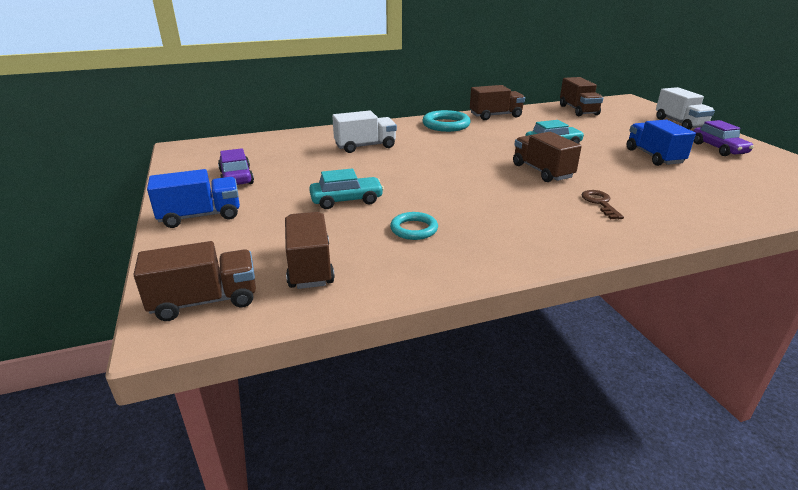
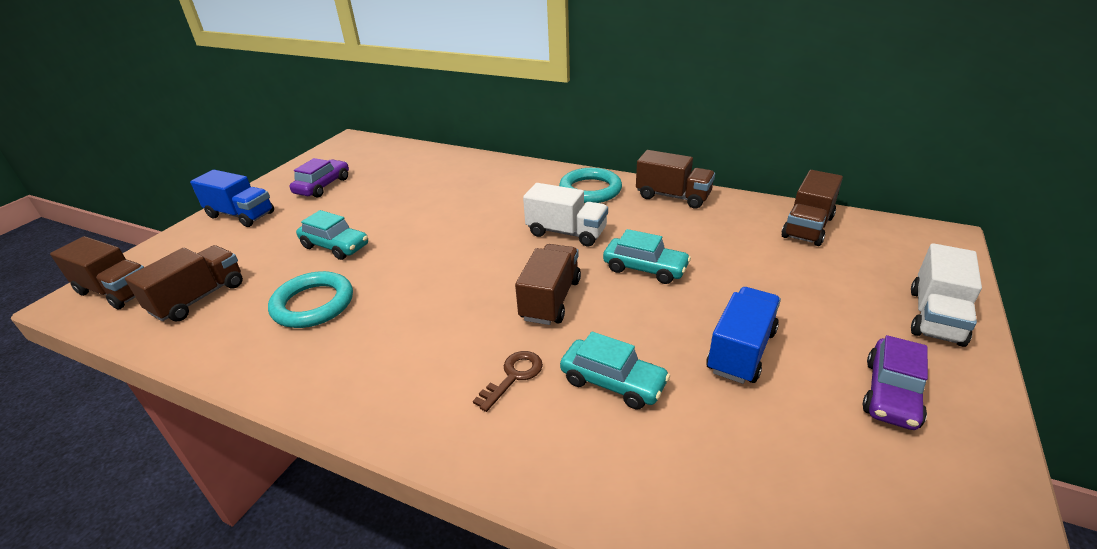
camera: 45 degrees right, 5 degrees up
(365, 146) = (464, 190): white truck -> white truck (566, 232)
(414, 229) = (313, 304): turquoise ring -> turquoise ring, size x1.56
(639, 186) = (613, 382): none -> turquoise car

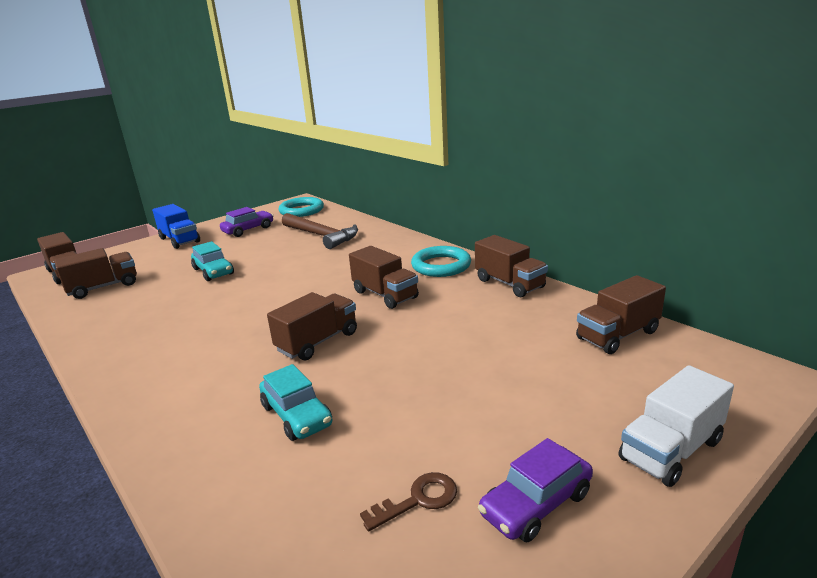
camera: 25 degrees right, 10 degrees down
(313, 304) = (160, 306): turquoise ring -> turquoise ring (301, 210)
(424, 178) = (321, 236): none -> brown hammer
(513, 376) = (231, 389): brown key -> brown key (418, 500)
(566, 232) = (385, 295): white truck -> brown truck
(645, 268) = (419, 336): turquoise car -> none
(741, 351) = (429, 423): blue truck -> none

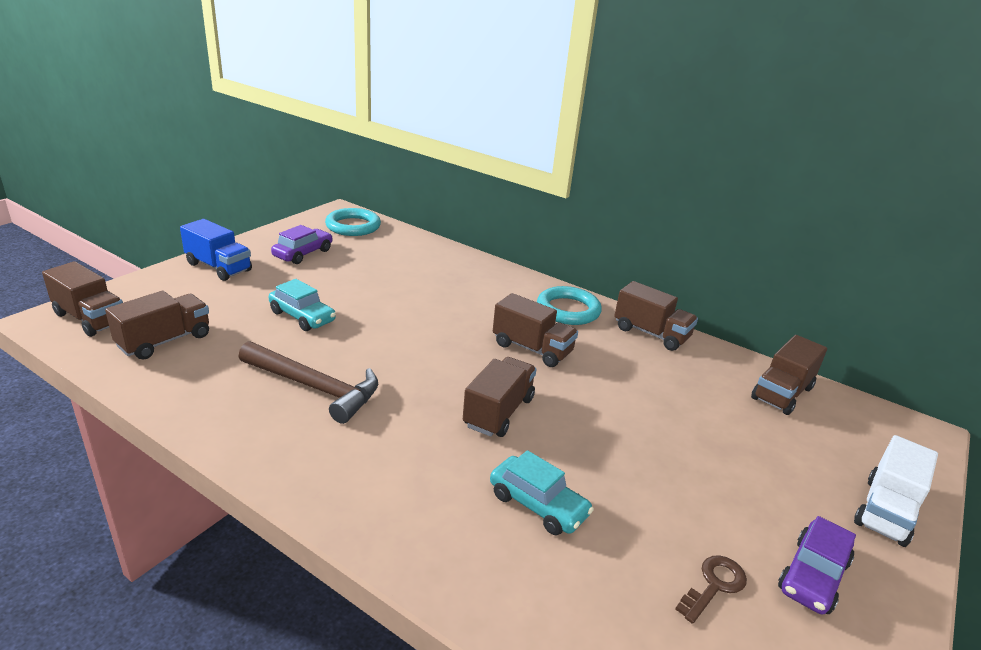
camera: 20 degrees left, 5 degrees up
(321, 236) = (404, 265): brown hammer -> brown hammer (314, 387)

